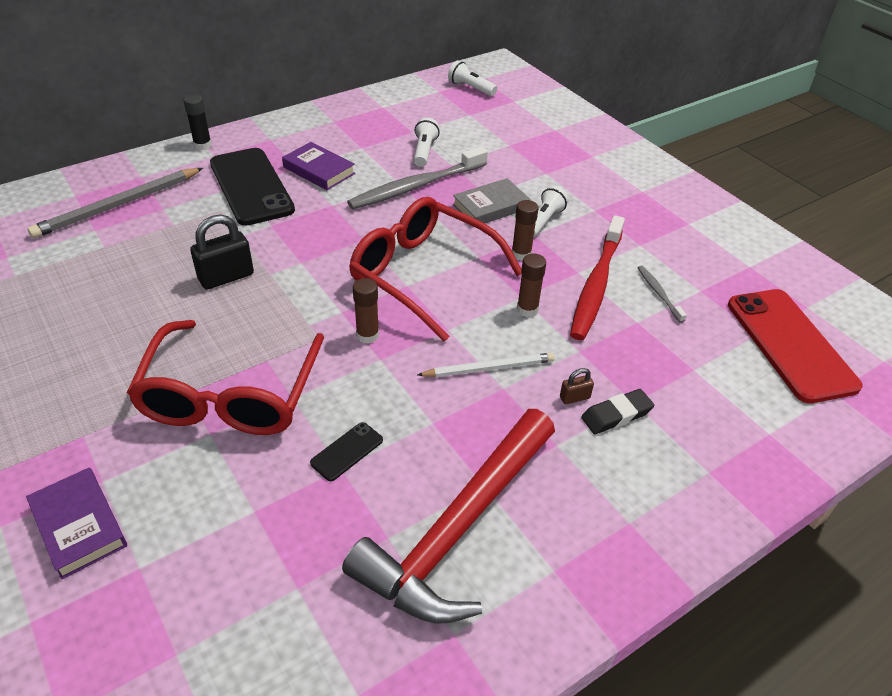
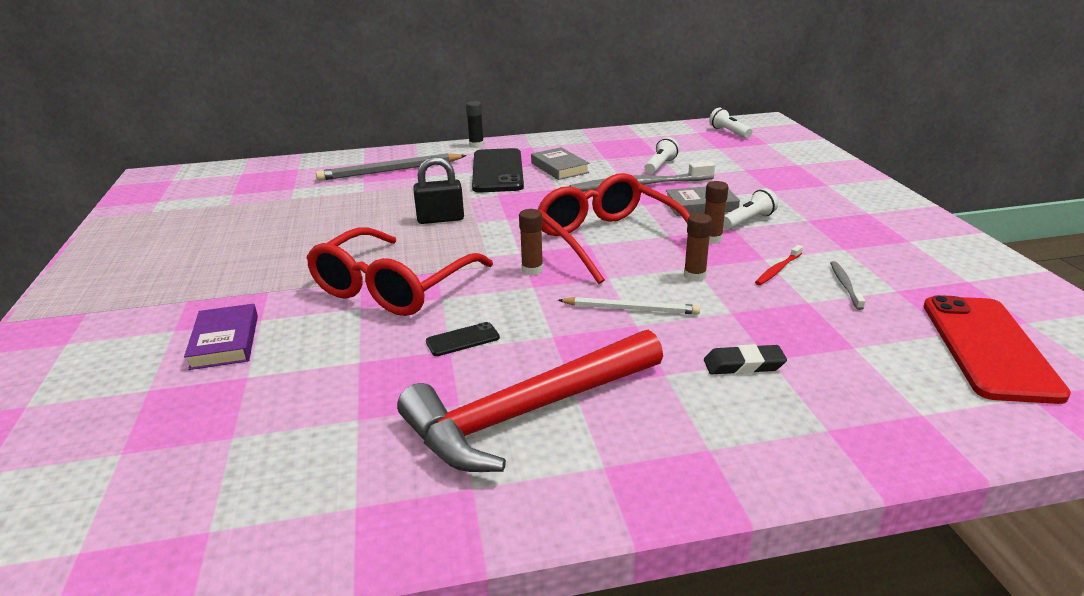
camera: 25 degrees right, 15 degrees down
(319, 170) = (559, 168): purple book -> grey book
(574, 397) = (705, 344): brown padlock -> none
(596, 285) = (777, 270): red toothbrush -> red toothbrush, size x0.46

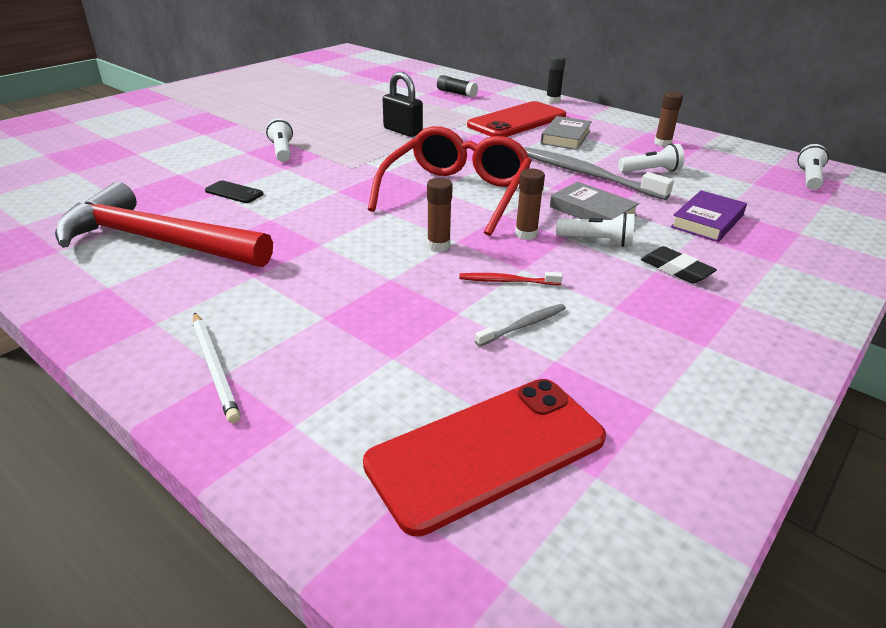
camera: 50 degrees right, 5 degrees up
(225, 341) = (170, 135): purple book -> purple book (707, 221)
(390, 171) = (456, 93): grey pencil -> black glue stick
(393, 287) = (282, 151): red glasses -> white flashlight
(497, 171) = (517, 121): black phone -> red phone
(532, 270) = (363, 182): brown glue stick -> brown glue stick (662, 143)
(630, 309) = (344, 235): white pencil -> white pencil (215, 367)
(743, 365) = (300, 306): black eraser -> black eraser (676, 269)

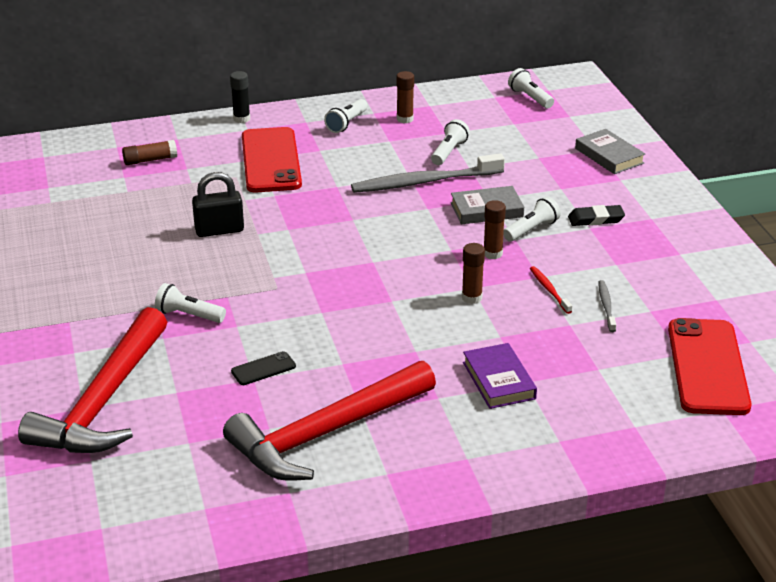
camera: 55 degrees left, 0 degrees up
(150, 156) = (104, 401): none -> red hammer
(215, 367) = (549, 443): white pencil -> none
(456, 93) = (150, 160): black glue stick -> brown glue stick
(456, 193) = (392, 255): red glasses -> none
(506, 281) = (549, 290): red toothbrush -> red toothbrush turned 120 degrees clockwise
(565, 137) = (339, 155): grey book -> grey book (609, 156)
(613, 128) = (346, 123): none -> white flashlight
(707, 221) = (548, 173): purple book -> purple book (498, 380)

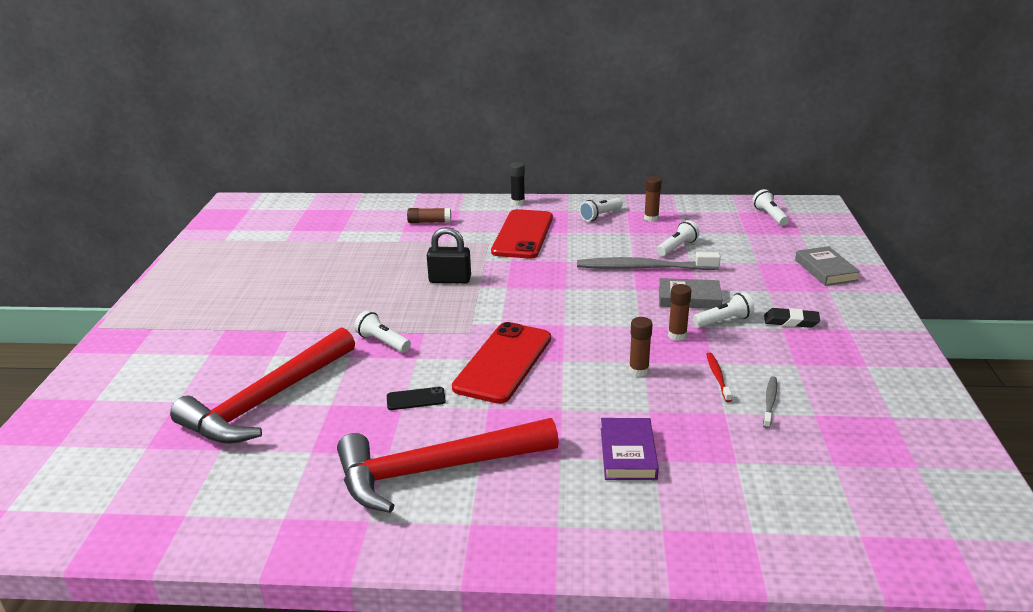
camera: 20 degrees right, 5 degrees down
(708, 367) = (859, 484): red phone -> red phone (503, 362)

